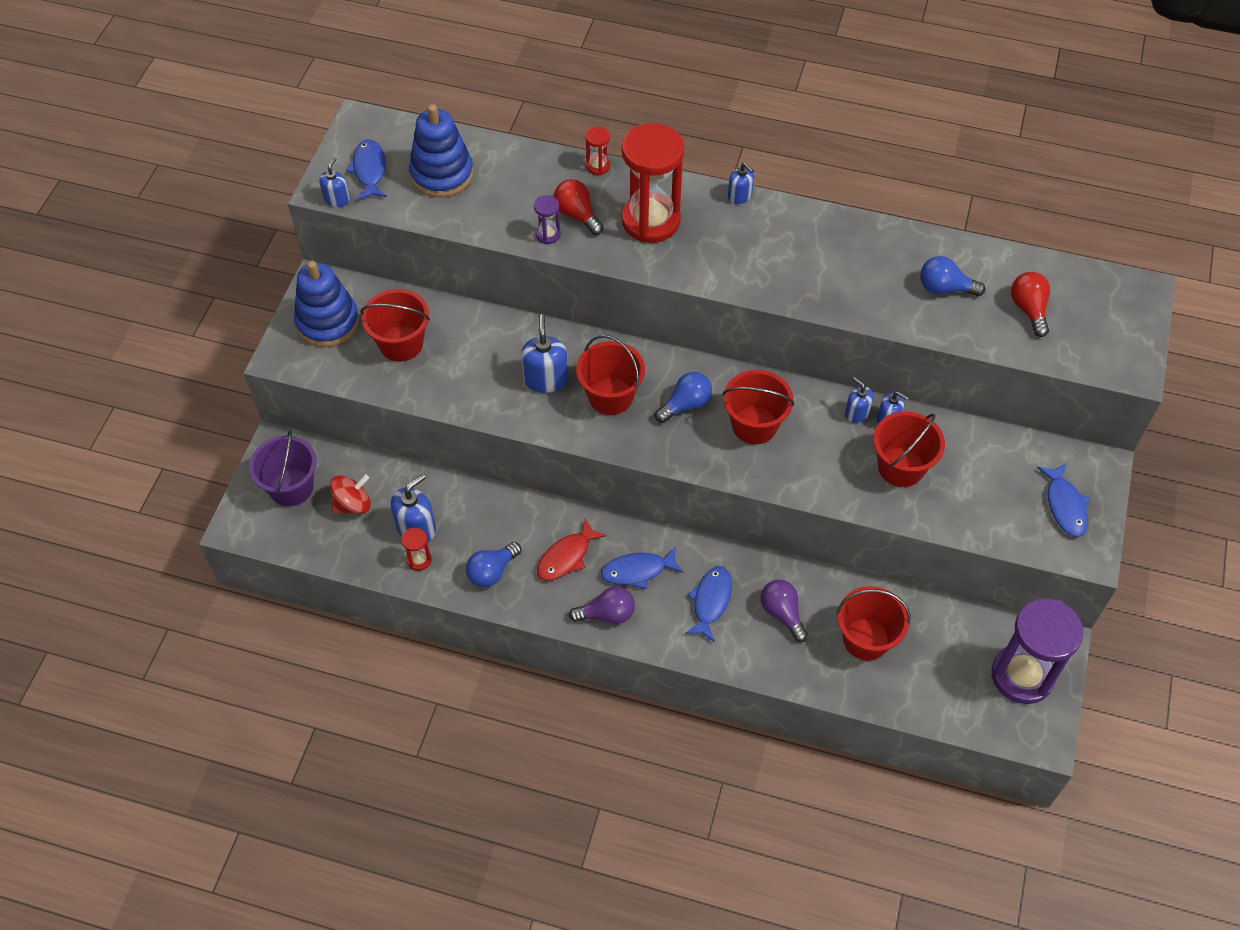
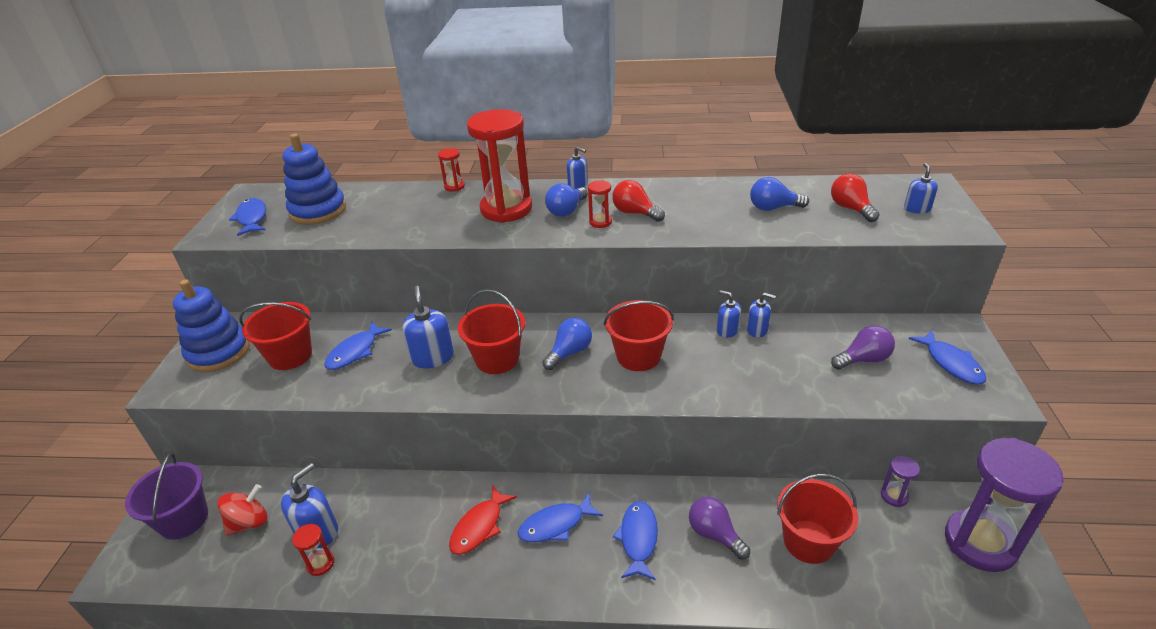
camera: 10 degrees left, 20 degrees down
(337, 199) = (219, 240): blue soap dispenser -> blue soap dispenser (917, 209)
(467, 353) = (355, 352): none -> blue fish
(492, 571) = (401, 559): blue light bulb -> blue light bulb (566, 211)
(548, 234) = (416, 231): purple hourglass -> purple hourglass (894, 496)
(577, 215) = (441, 215): red light bulb -> red light bulb (635, 213)
(607, 614) = (532, 576): purple light bulb -> purple light bulb (863, 359)
(749, 267) = (600, 222): none -> red hourglass
(901, 467) = (786, 362): red bucket -> none

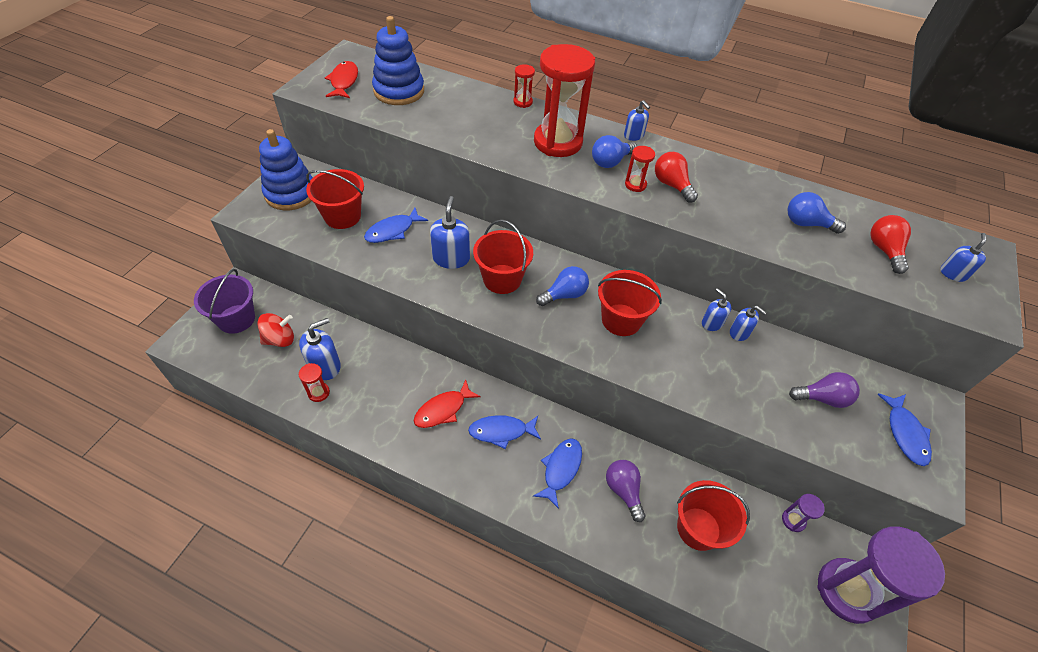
camera: 15 degrees right, 15 degrees up
(252, 218) = (344, 81): blue fish -> red fish

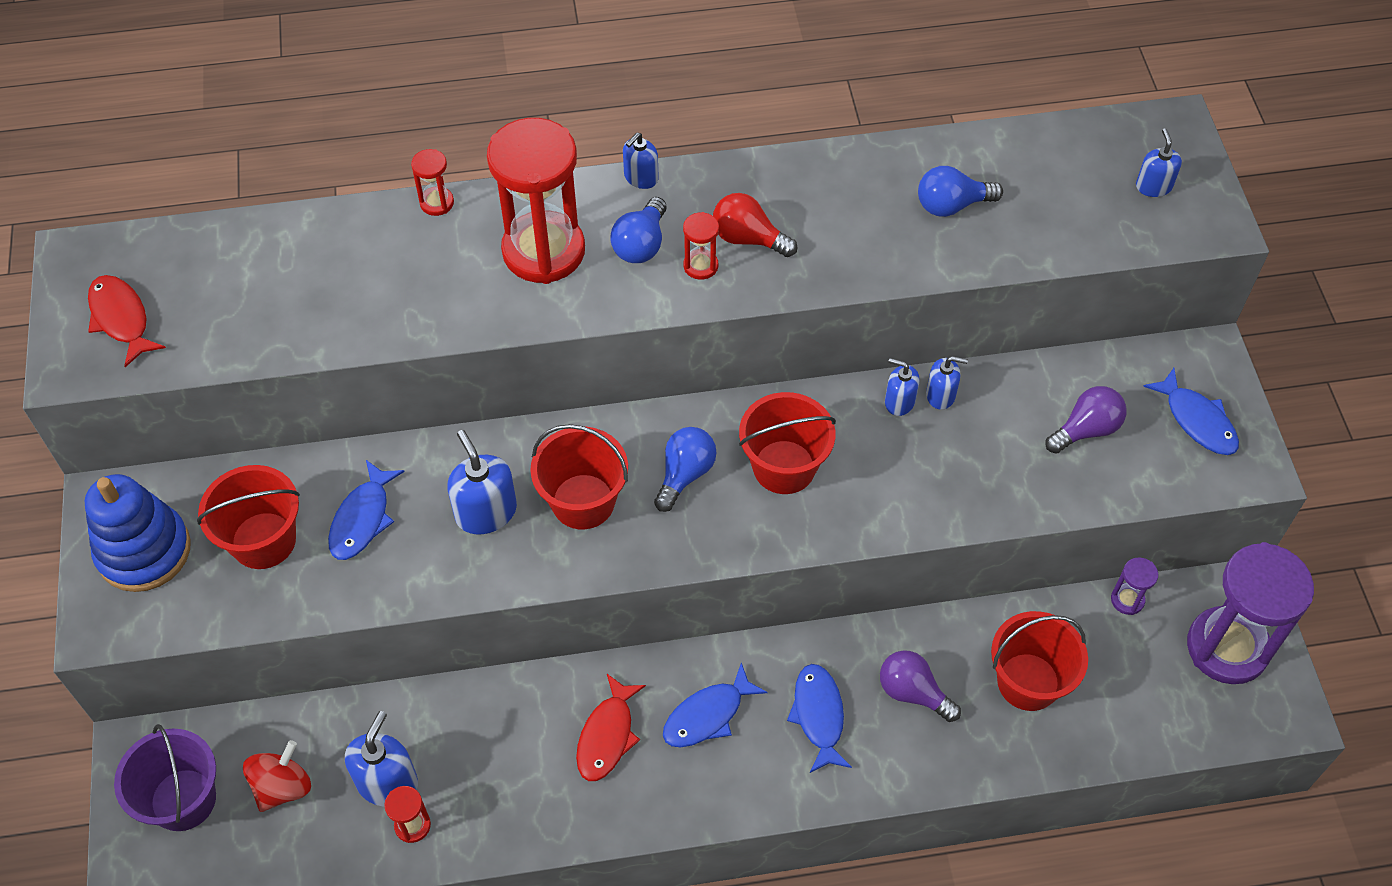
camera: 30 degrees left, 5 degrees up
(399, 91) = (228, 288): blue stacking toy -> none
(633, 135) = (641, 177): blue soap dispenser -> blue soap dispenser turned 105 degrees clockwise
(884, 250) = (1062, 195): red light bulb -> none

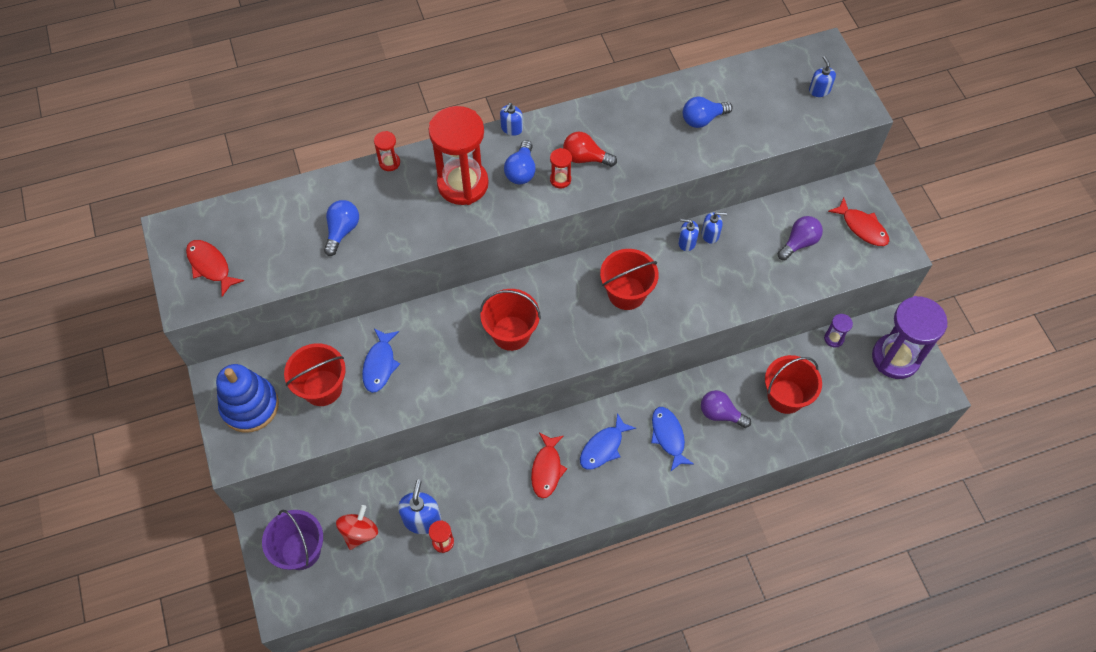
camera: 10 degrees left, 5 degrees up
(486, 512) = (454, 349): blue soap dispenser -> none
(685, 474) = (568, 307): blue light bulb -> blue light bulb (342, 231)
(1197, 420) = (862, 227): blue fish -> red fish

